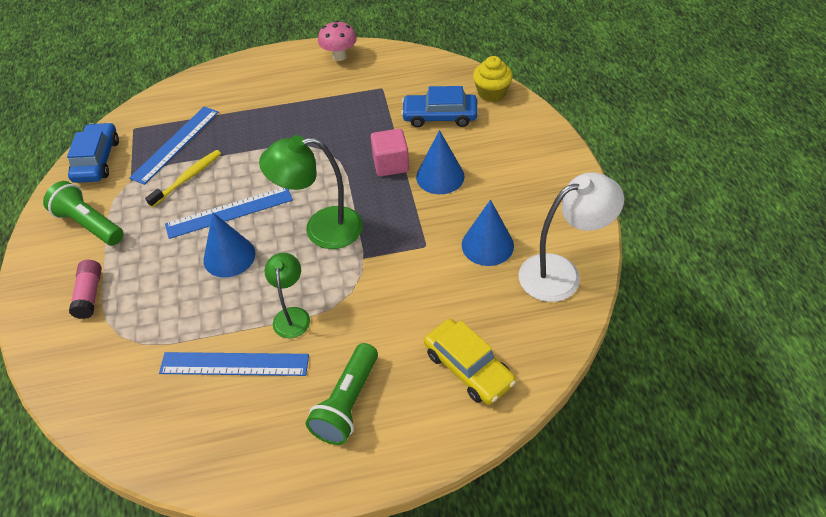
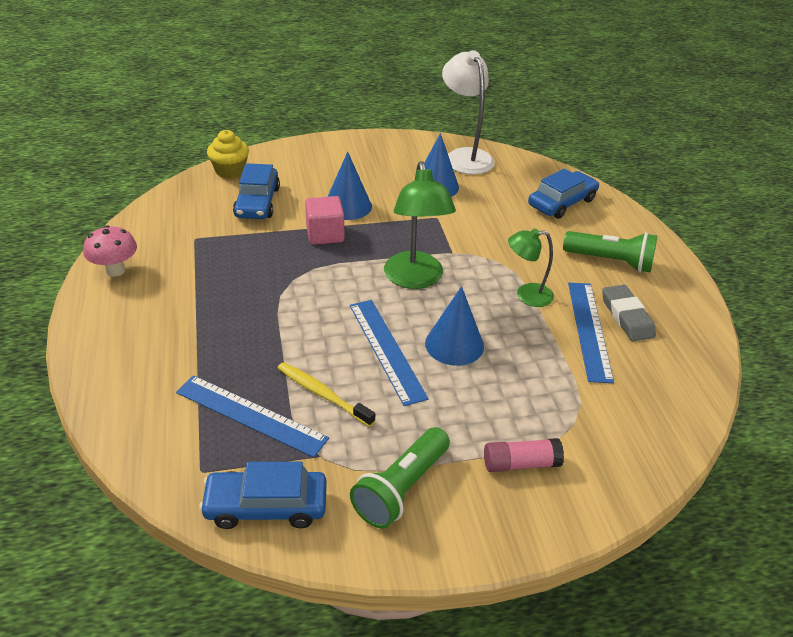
camera: 95 degrees left, 10 degrees down
(250, 403) = (626, 316): none -> grey eraser
(468, 367) = (562, 202): yellow car -> blue car

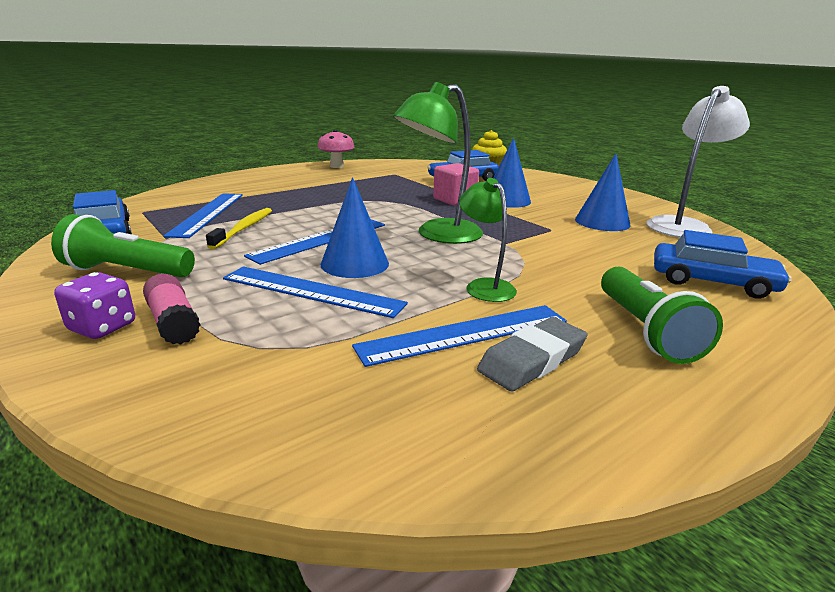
camera: 65 degrees right, 15 degrees down
(497, 381) = (311, 291): none -> blue ruler
(513, 505) = (102, 327): none -> purple dice

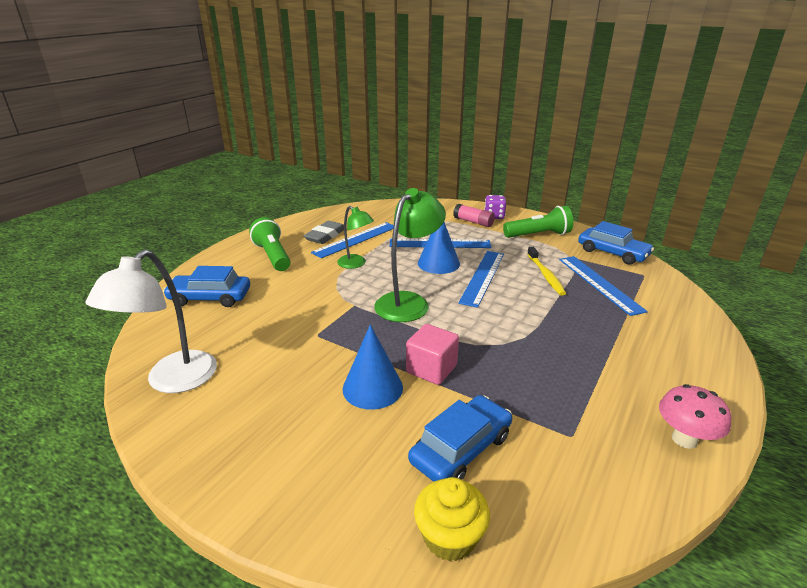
camera: 160 degrees right, 5 degrees up
(602, 222) = (263, 363): blue cone -> none

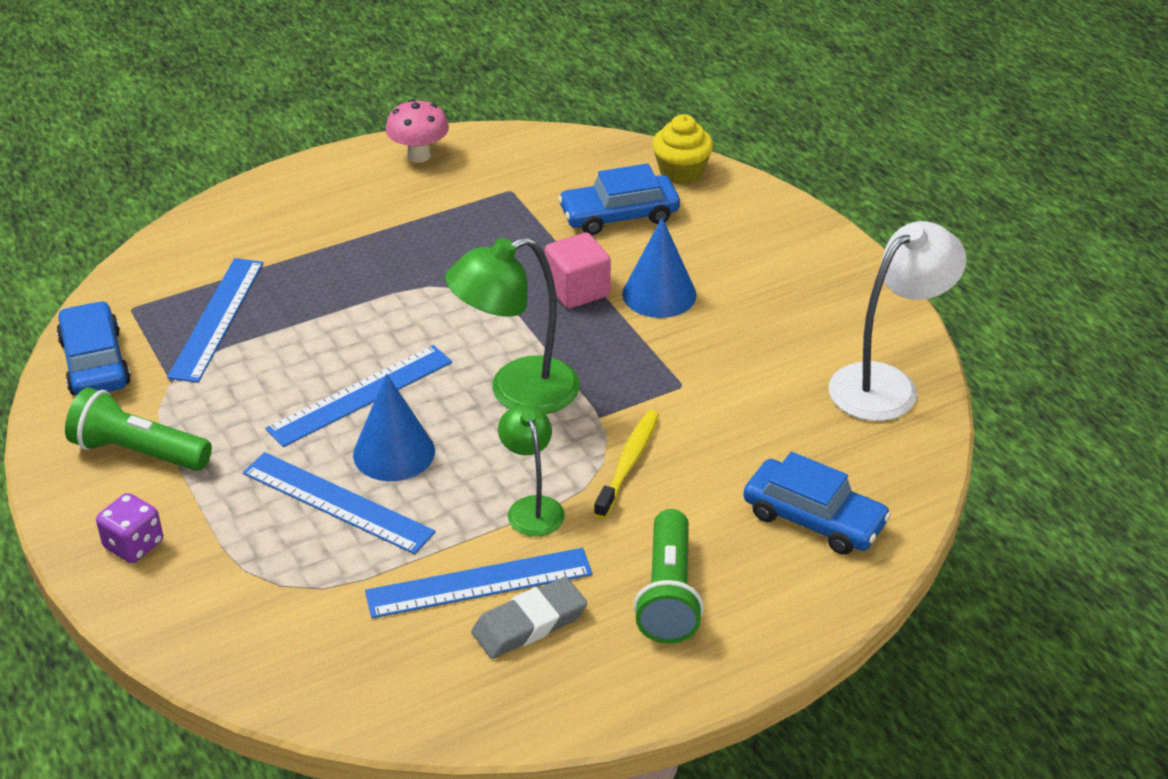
camera: 150 degrees left, 10 degrees up
(473, 222) = (198, 543): pink glue stick -> none
(545, 275) = (265, 362): yellow toothbrush -> yellow toothbrush (628, 463)

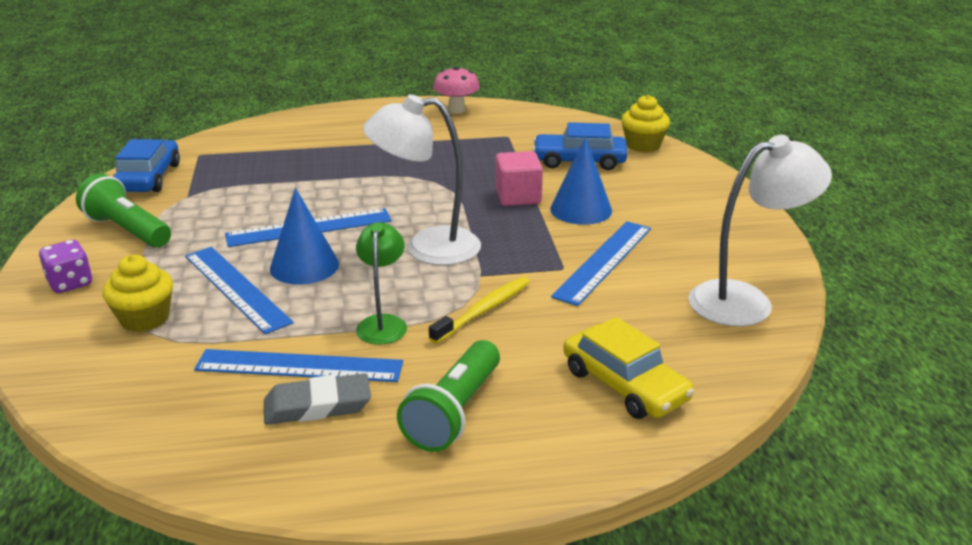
camera: 20 degrees right, 10 degrees down
(217, 319) = (249, 169): blue ruler -> blue ruler (604, 261)
(264, 569) = (145, 318): none -> yellow cupcake
(517, 392) = (427, 247): green lamp -> white lamp
(814, 518) = (625, 385): blue car -> yellow car

